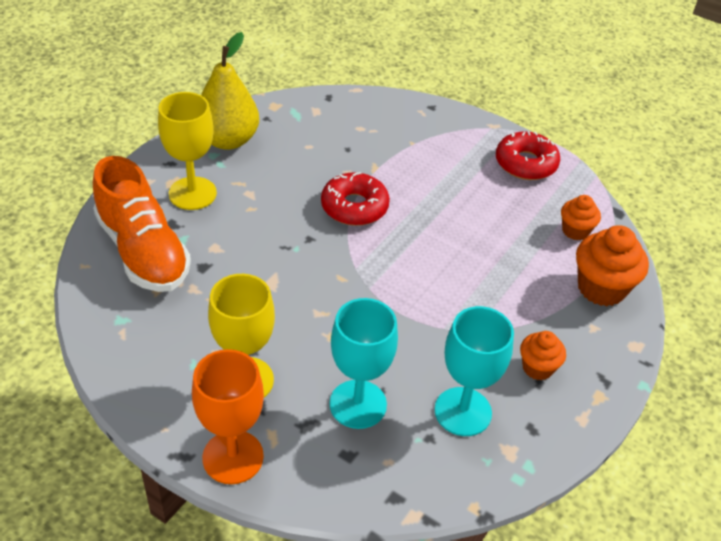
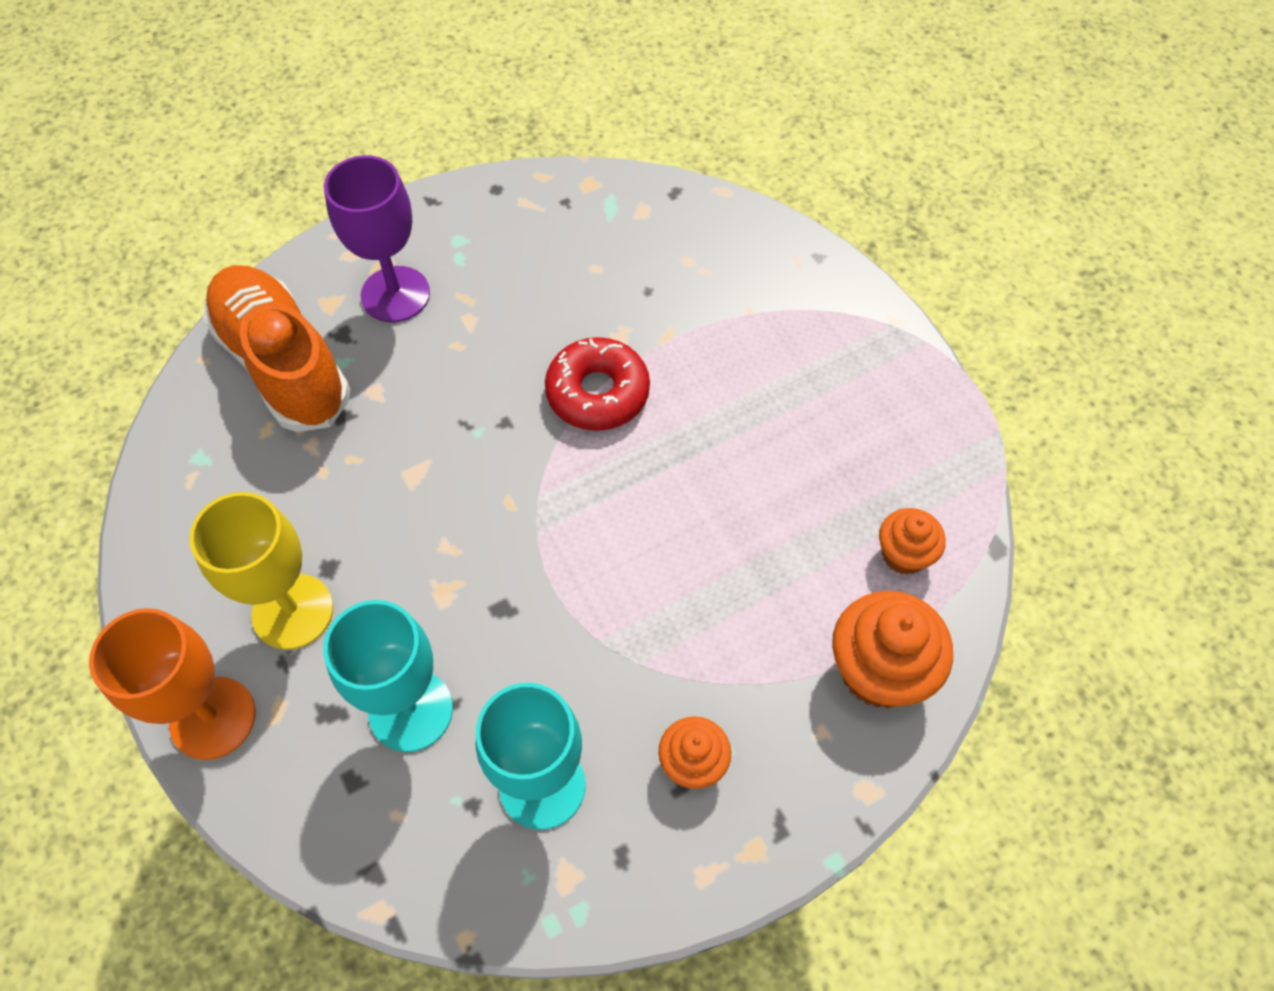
camera: 30 degrees right, 15 degrees up
(143, 251) = (283, 364): orange shoe -> orange shoe turned 150 degrees clockwise
(192, 193) = (395, 294): yellow goblet -> purple goblet
(228, 140) = (491, 222): yellow pear -> none
(525, 163) = (902, 407): red donut -> none

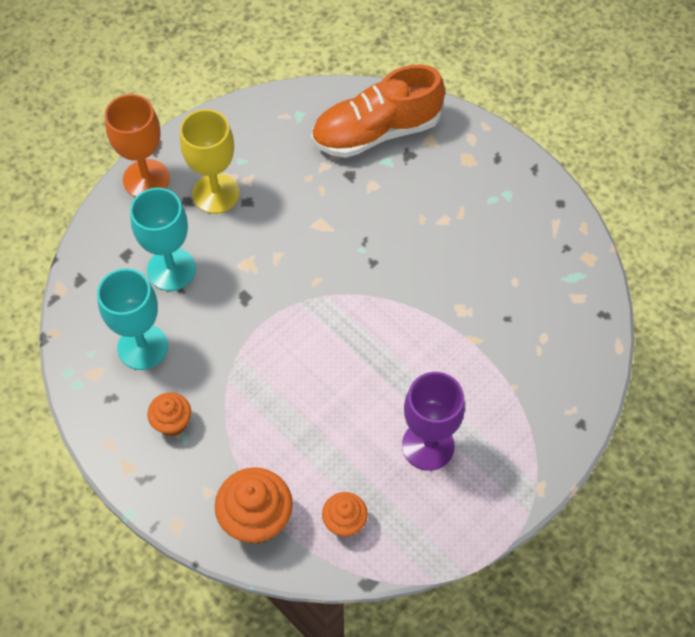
camera: 75 degrees right, 0 degrees up
(283, 364) = (376, 132): orange shoe -> orange shoe turned 150 degrees counterclockwise
(395, 294) = (449, 173): purple goblet -> purple goblet (428, 445)
(597, 393) = (412, 308): red donut -> none

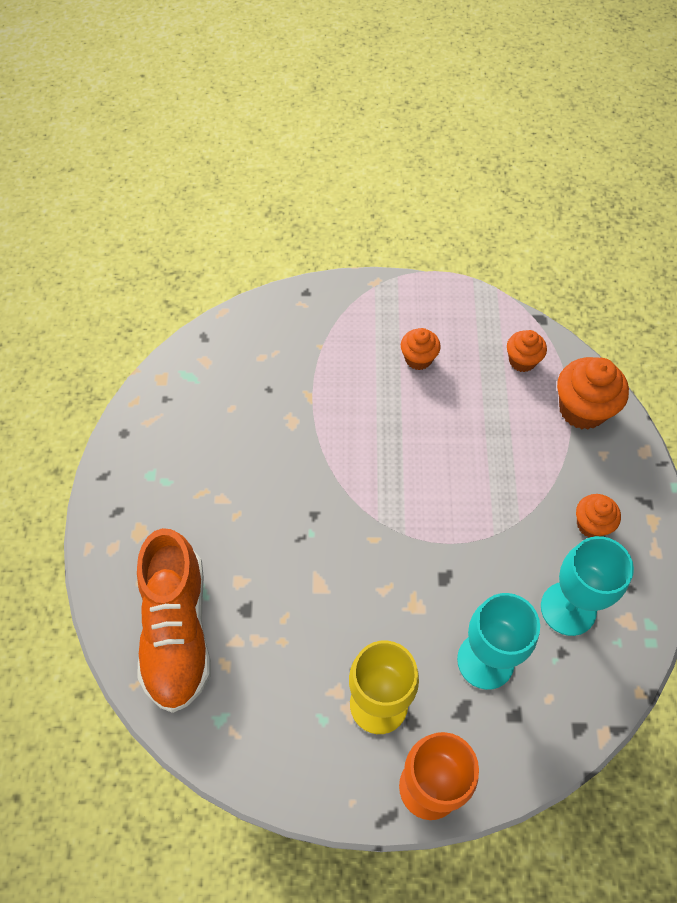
camera: 135 degrees left, 0 degrees up
(376, 132) = (177, 630): orange shoe -> orange shoe turned 60 degrees clockwise
(428, 445) = (418, 359): purple goblet -> orange cupcake

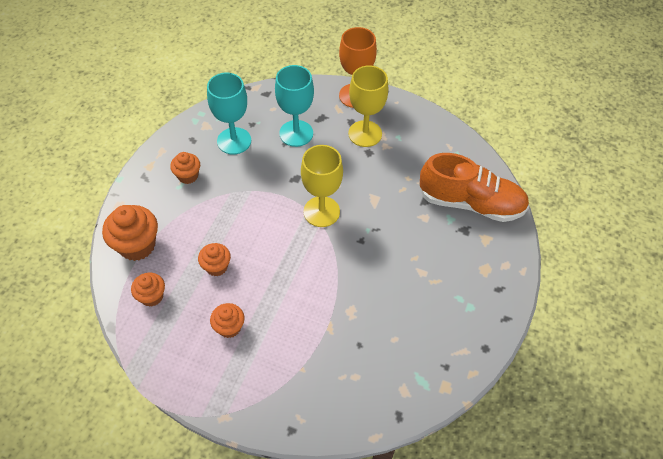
camera: 160 degrees left, 5 degrees down
(177, 630) = (471, 203): orange shoe -> orange shoe turned 90 degrees clockwise
(383, 537) = (321, 211): none -> yellow goblet
(473, 417) = (216, 267): none -> orange cupcake

